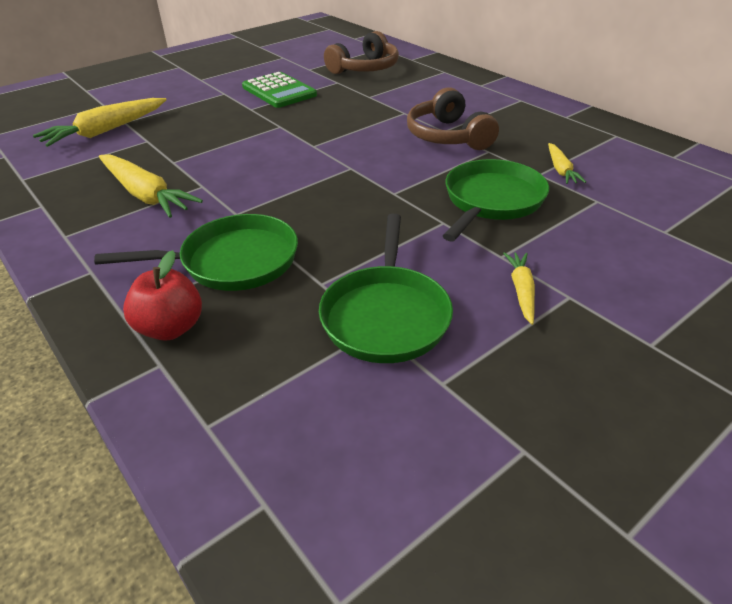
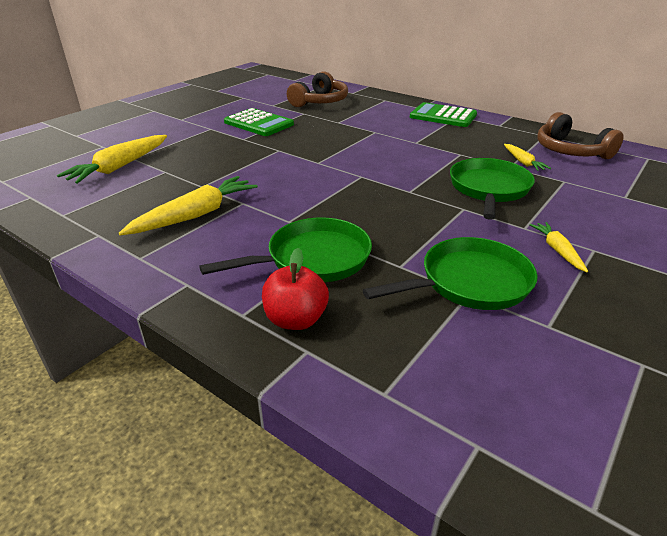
camera: 15 degrees left, 5 degrees down
(145, 195) = (195, 215): yellow carrot -> yellow carrot turned 75 degrees counterclockwise
(386, 315) = (469, 282): green pan -> green pan turned 105 degrees counterclockwise
(448, 136) = (422, 146): brown headphones -> brown headphones (570, 151)
(501, 98) = (443, 116): none -> green calculator

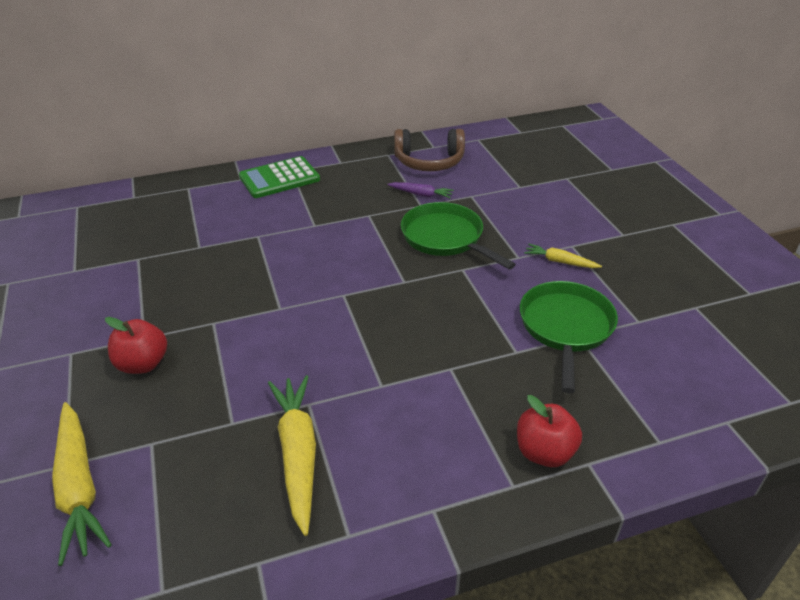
camera: 55 degrees left, 5 degrees up
(222, 146) = (143, 364): none -> red apple
(258, 123) = (116, 306): green calculator -> none
(313, 259) = (462, 399): green pan -> none
(320, 102) = (122, 231): brown headphones -> none
(523, 162) = (421, 194): yellow carrot -> purple carrot

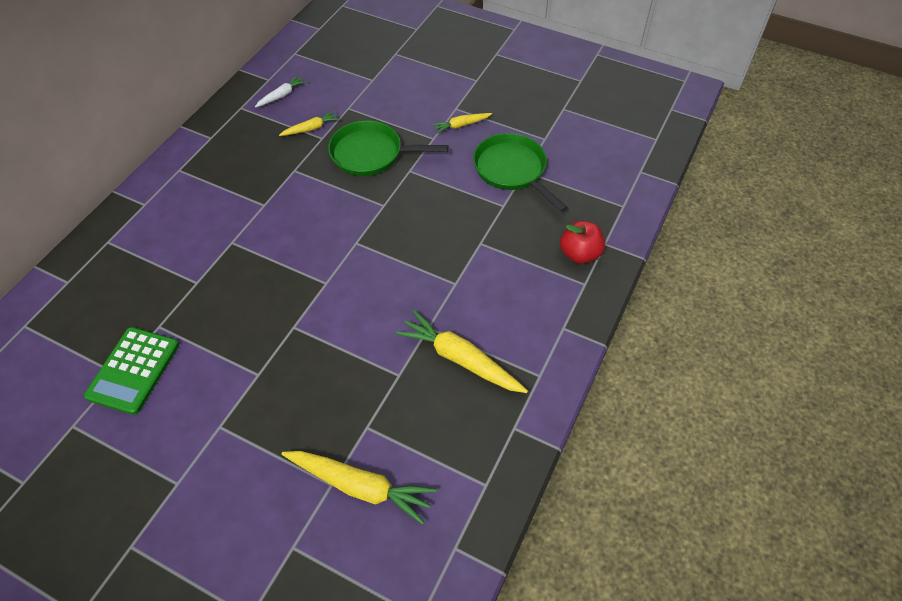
camera: 45 degrees left, 15 degrees up
(143, 364) = (285, 390): red apple -> none
(279, 178) = (178, 183): green calculator -> green calculator (133, 370)
(421, 194) = (311, 128): purple carrot -> yellow carrot
(429, 162) = (281, 96): brown headphones -> white carrot

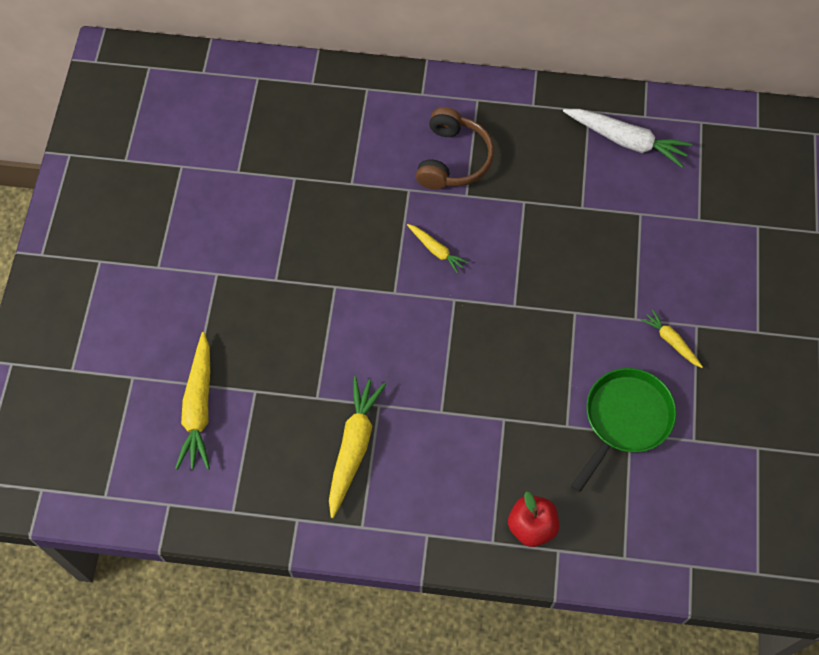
camera: 70 degrees right, 10 degrees up
(133, 370) = (245, 182): green calculator -> none
(223, 203) = (453, 159): none -> brown headphones
(281, 96) = (626, 141): white carrot -> white carrot, size x1.85
(311, 128) = (590, 191): yellow carrot -> yellow carrot (436, 250)
(371, 154) = (581, 265): green pan -> none

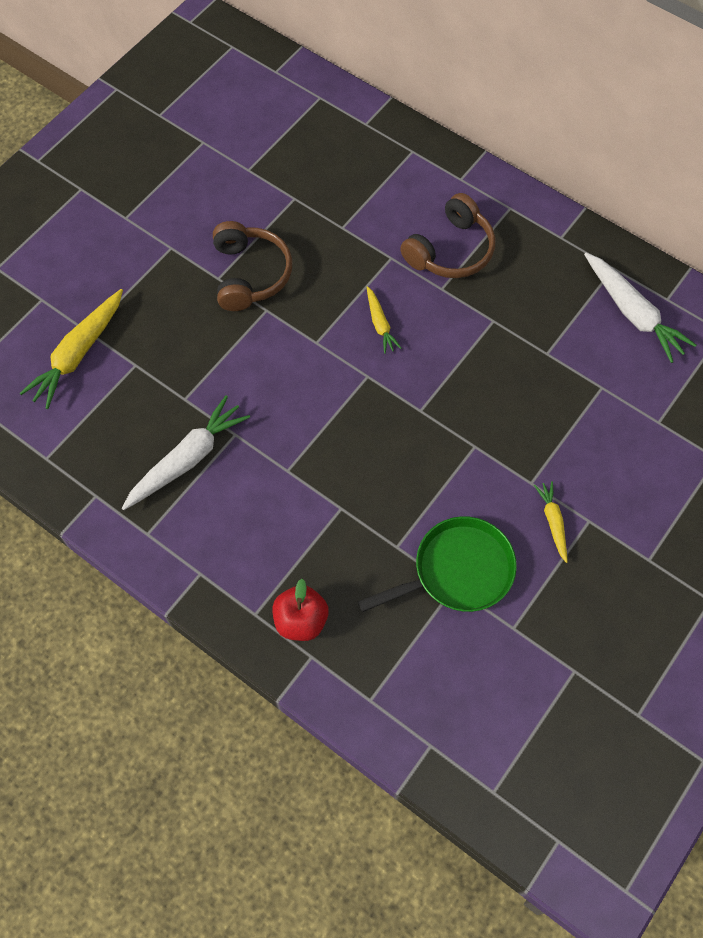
camera: 30 degrees right, 0 degrees up
(301, 263) = (250, 274): none -> brown headphones
(353, 447) = (187, 459): yellow carrot -> white carrot

